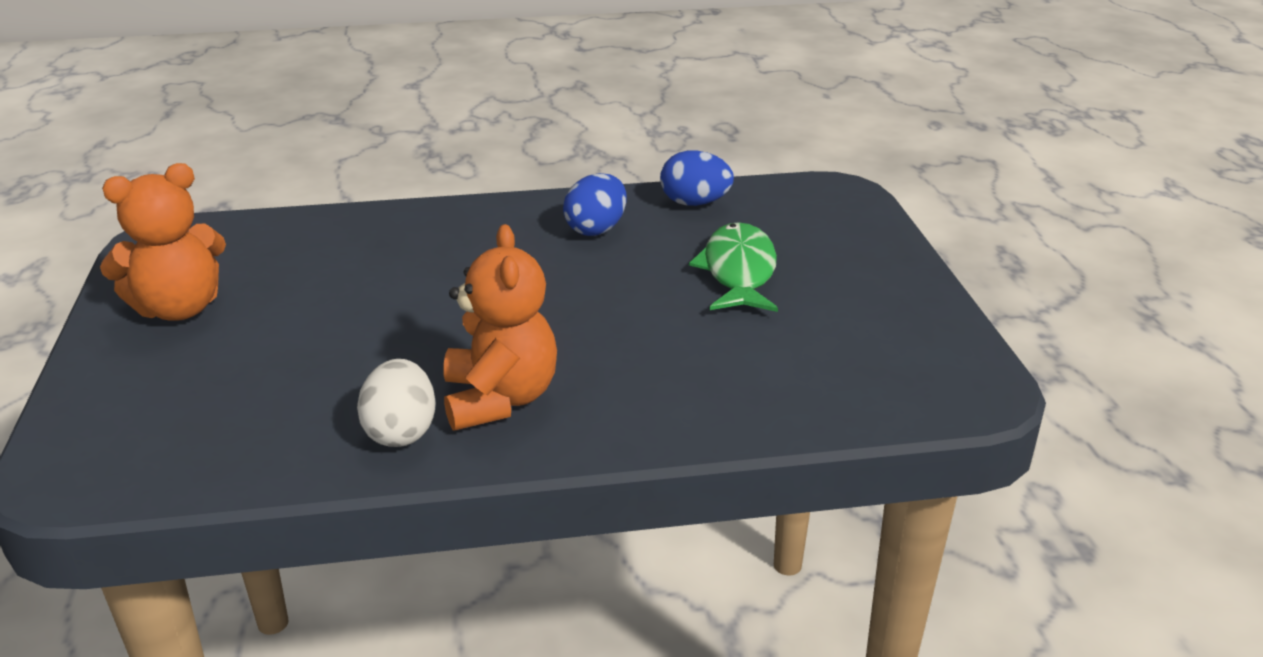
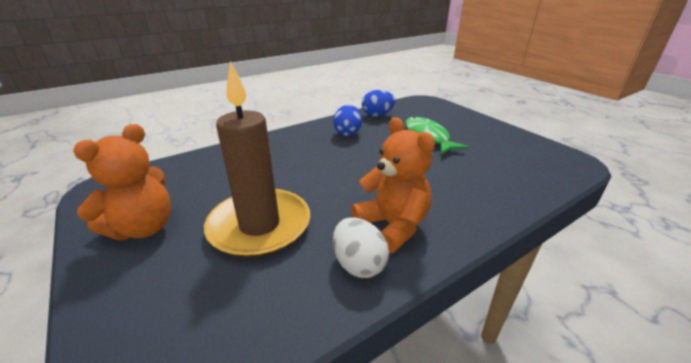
camera: 25 degrees left, 0 degrees up
(320, 347) = (259, 226): none -> brown candle

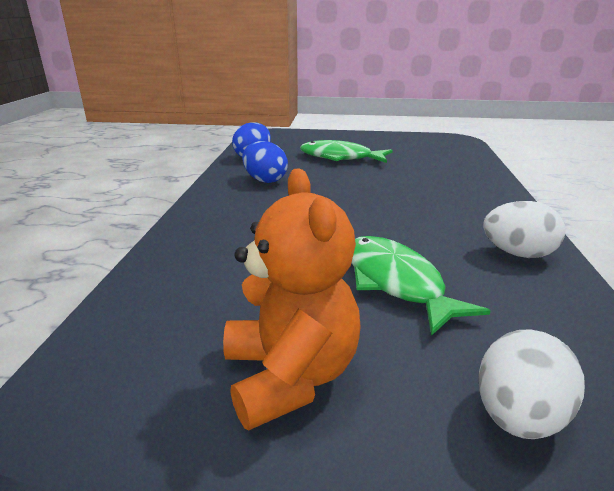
camera: 50 degrees left, 5 degrees down
(142, 317) = (518, 416): none -> white egg
(259, 226) = (396, 283): brown candle -> green fish
(392, 226) = (472, 221): orange teddy bear -> none

